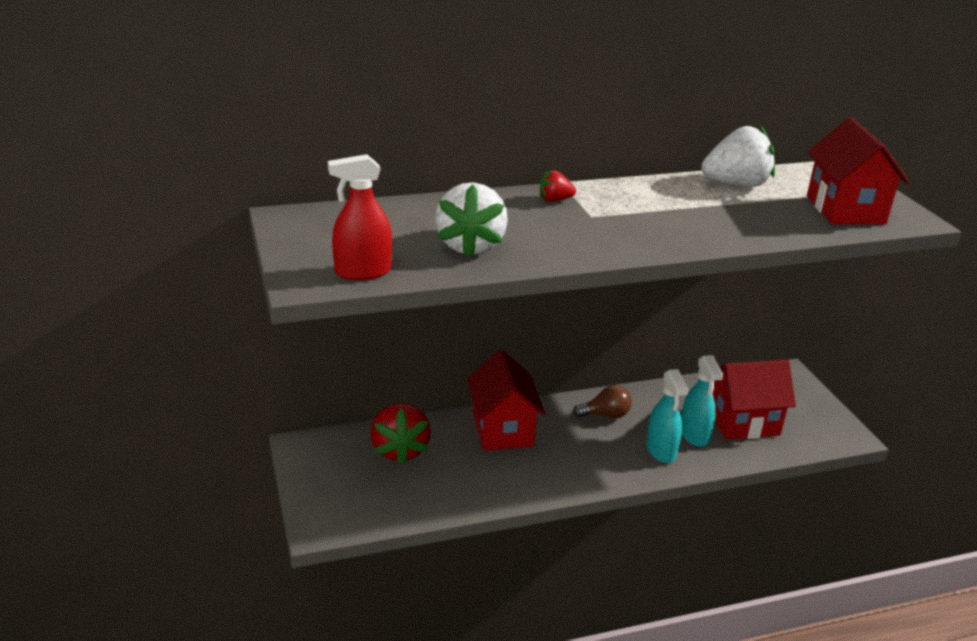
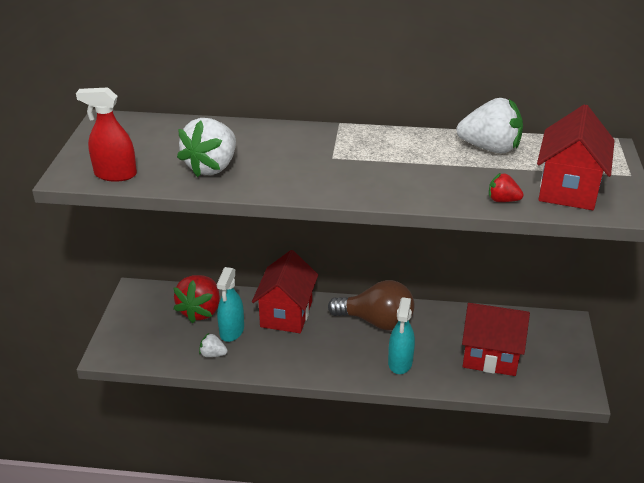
camera: 25 degrees right, 5 degrees up
(451, 494) = (213, 354): none -> white strawberry
(554, 200) = (317, 138): red strawberry -> red strawberry (502, 200)
(605, 415) = (376, 321): brown light bulb -> brown light bulb, size x1.76
(694, 435) = (438, 357): turquoise spray bottle -> turquoise spray bottle (232, 331)

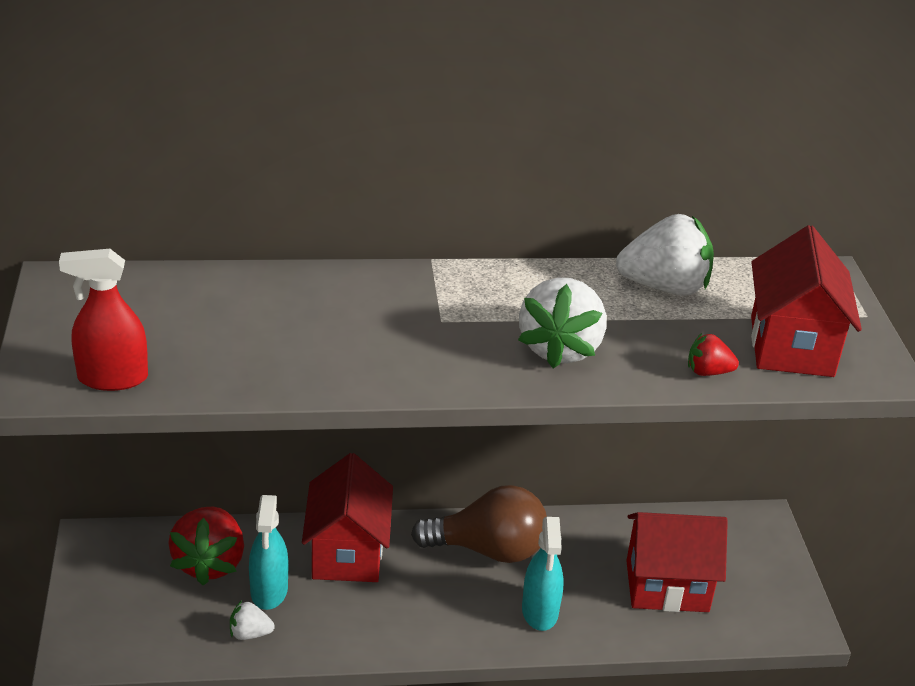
camera: 15 degrees left, 0 degrees up
(212, 167) = (263, 352): white strawberry -> white strawberry (560, 348)

